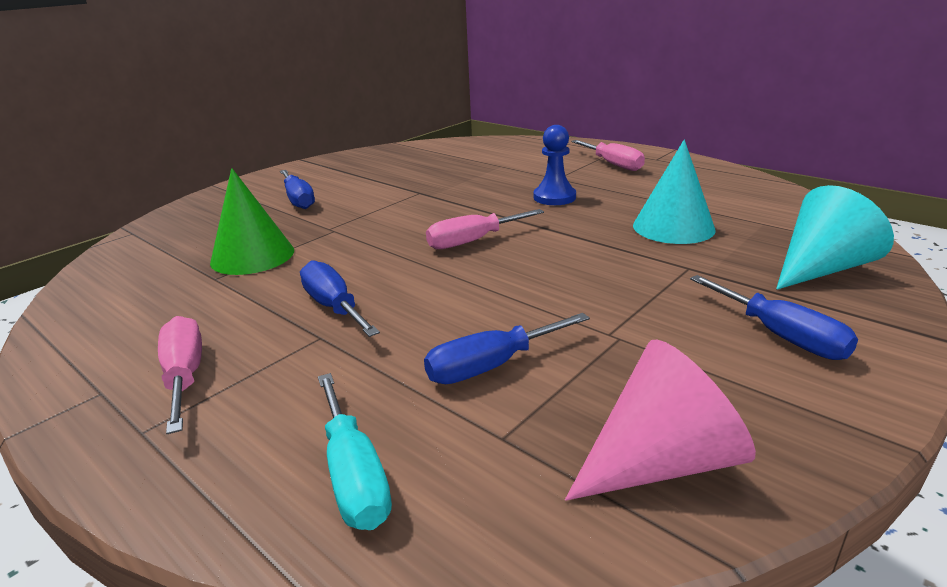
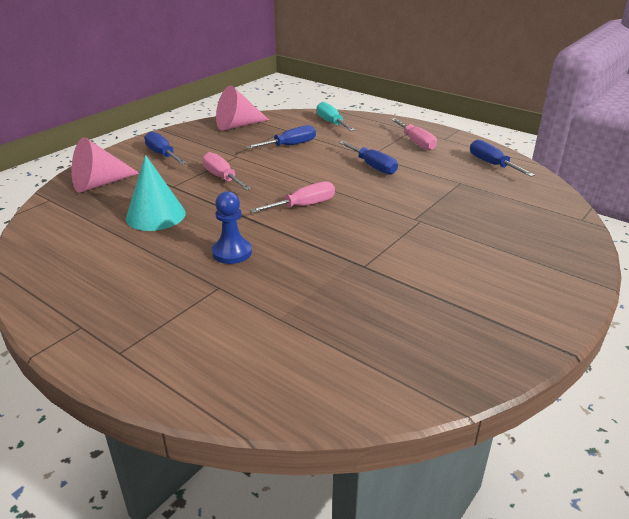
camera: 175 degrees right, 5 degrees up
(252, 256) = (453, 196): green cone -> none
(298, 200) = (480, 256): blue screwdriver -> blue screwdriver (492, 164)
(613, 164) = (143, 313): pink screwdriver -> pink screwdriver (222, 177)
(821, 268) = (99, 184): turquoise cone -> pink cone

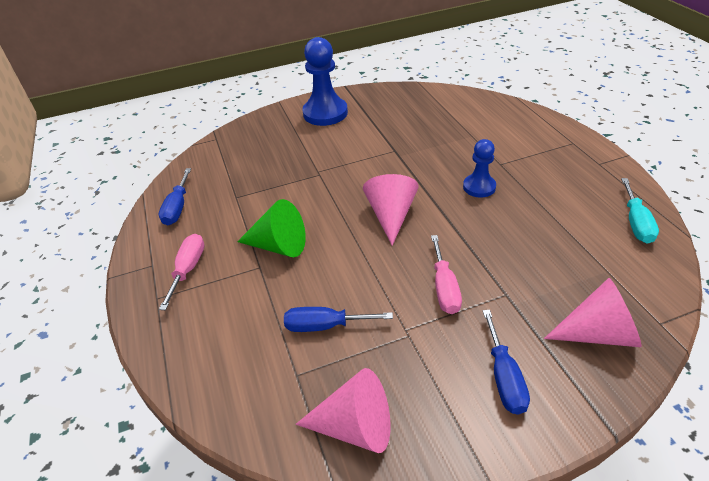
camera: 145 degrees left, 10 degrees up
(156, 215) = (534, 250): turquoise cone -> none
(303, 206) = (391, 215): pink screwdriver -> pink cone
(331, 123) = (221, 365): turquoise screwdriver -> turquoise screwdriver (636, 223)
(373, 166) = (279, 246): blue screwdriver -> green cone
(518, 289) = (325, 113): none -> blue pawn

